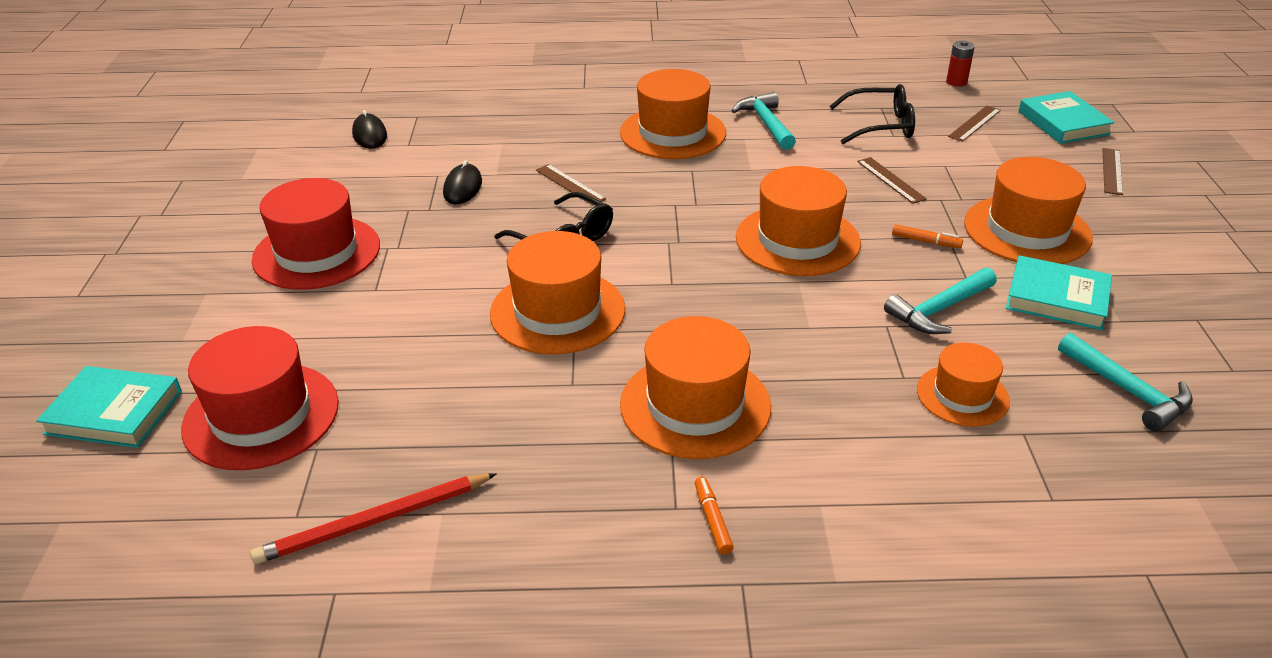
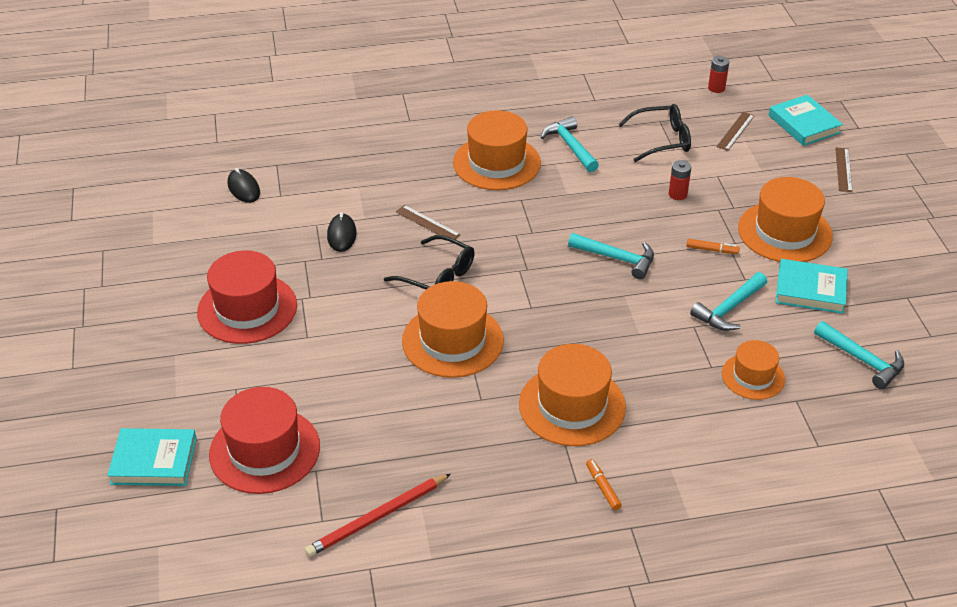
camera: 10 degrees left, 5 degrees up
(797, 240) = (617, 258): orange hat -> turquoise hammer
(890, 180) = (677, 194): brown ruler -> red battery

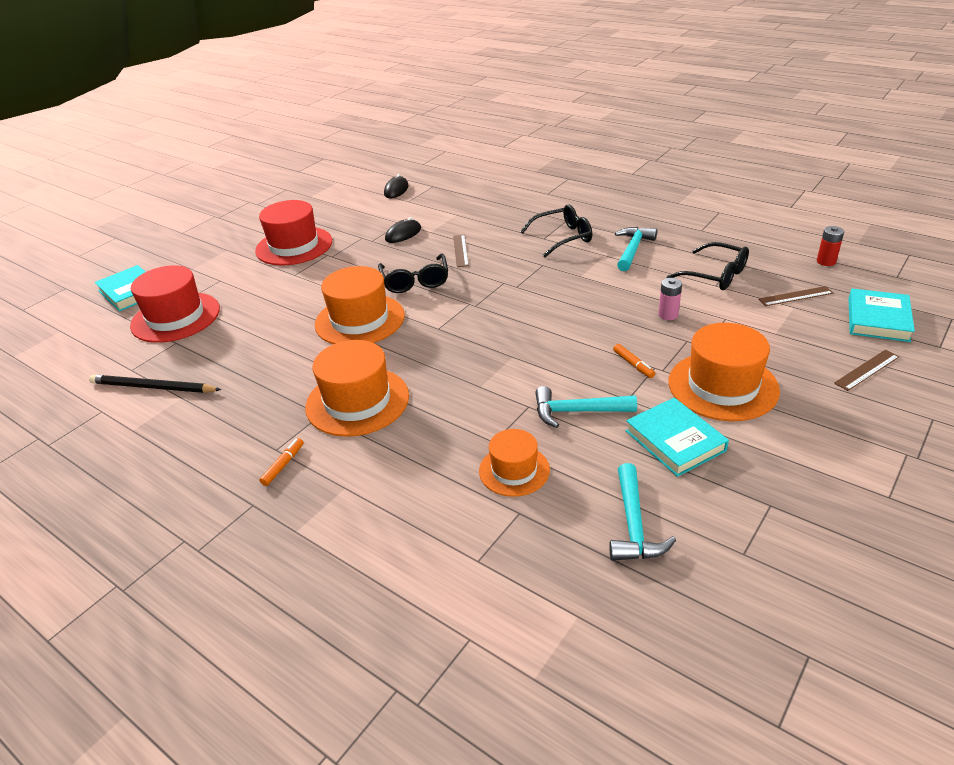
camera: 50 degrees right, 5 degrees down
(377, 517) = (153, 387): red pencil -> black pencil
(496, 163) = (563, 237): orange hat -> black glasses
(617, 258) = (547, 331): turquoise hammer -> none
(677, 194) = (668, 315): red battery -> pink battery

